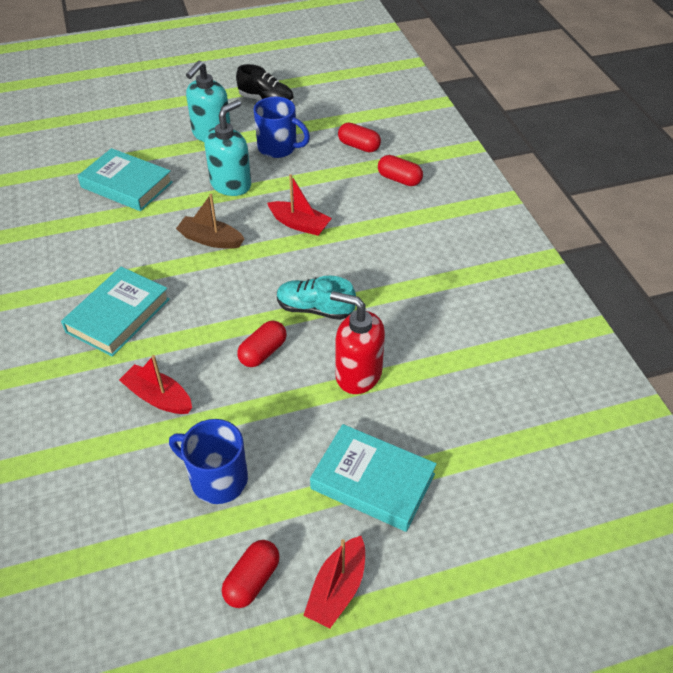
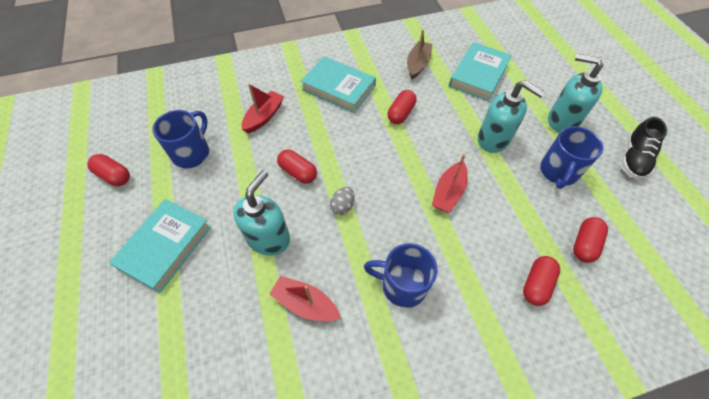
camera: 90 degrees right, 10 degrees up
(178, 255) = (401, 113): none -> red capsule
(210, 240) = (421, 131): brown boat -> brown boat (417, 64)
(315, 309) = (342, 206): turquoise shoe -> grey egg
(337, 589) = (90, 223): red boat -> red boat (305, 303)
(358, 374) = (269, 238): red soap dispenser -> turquoise soap dispenser
(407, 264) = (402, 285): none -> blue mug

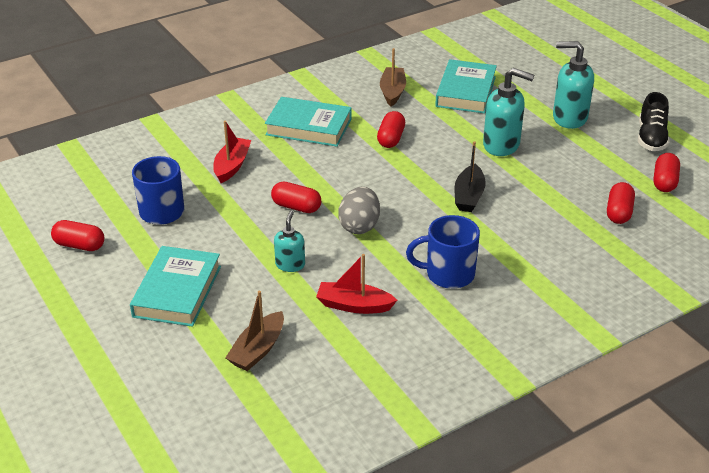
camera: 15 degrees left, 20 degrees down
(202, 338) = (258, 350): none -> brown boat
(269, 238) = (290, 264): turquoise soap dispenser -> turquoise soap dispenser, size x0.58
(342, 206) = (359, 226): grey egg -> grey egg, size x1.61
(448, 192) = (469, 196): red boat -> black boat
(536, 284) = (580, 250): red capsule -> red capsule (664, 182)
(558, 172) = (577, 161): blue mug -> none

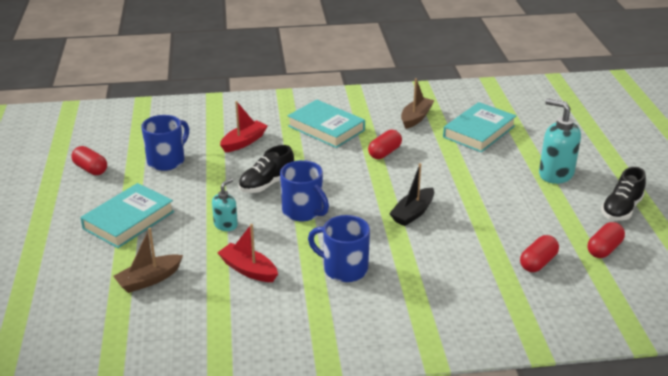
camera: 25 degrees right, 5 degrees down
(296, 207) = (266, 184): red capsule -> black shoe
(359, 226) = (303, 211): grey egg -> blue mug
(501, 145) = (475, 181): turquoise soap dispenser -> none

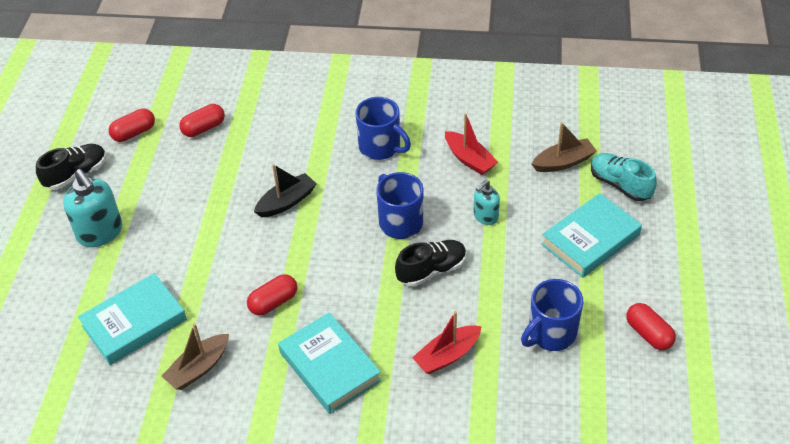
camera: 165 degrees left, 15 degrees up
(92, 266) = (620, 185): none -> turquoise shoe

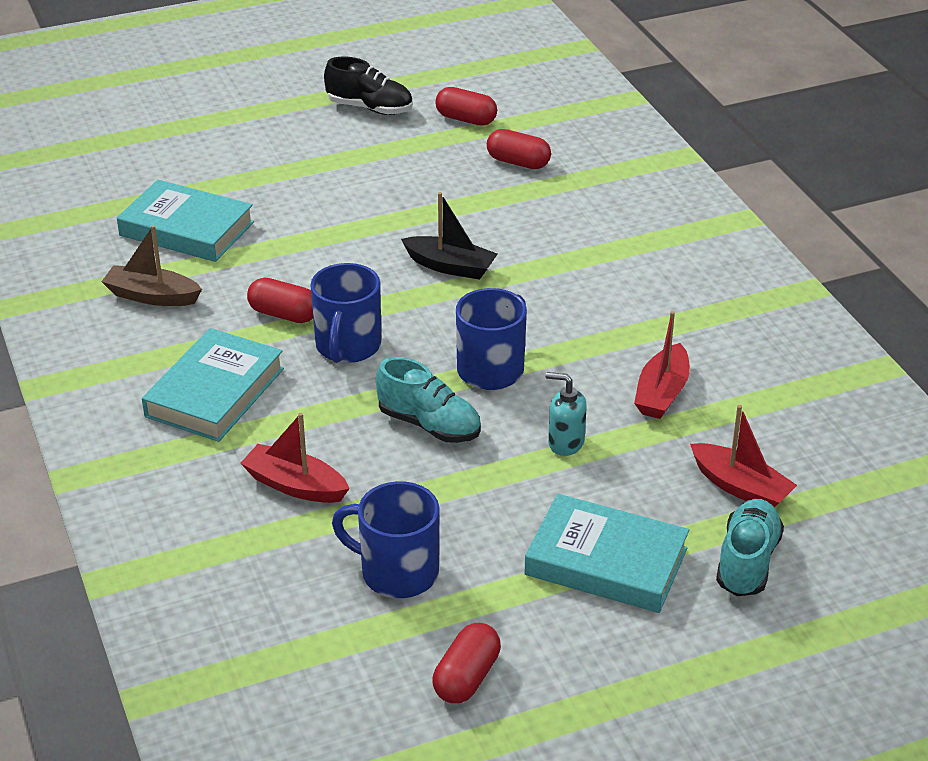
camera: 60 degrees right, 10 degrees down
(100, 233) = (297, 157): turquoise soap dispenser -> none
(381, 147) = (612, 308): blue mug -> blue mug (347, 347)
(431, 270) = (429, 425): black shoe -> turquoise shoe
(563, 162) = (740, 487): brown boat -> red boat

